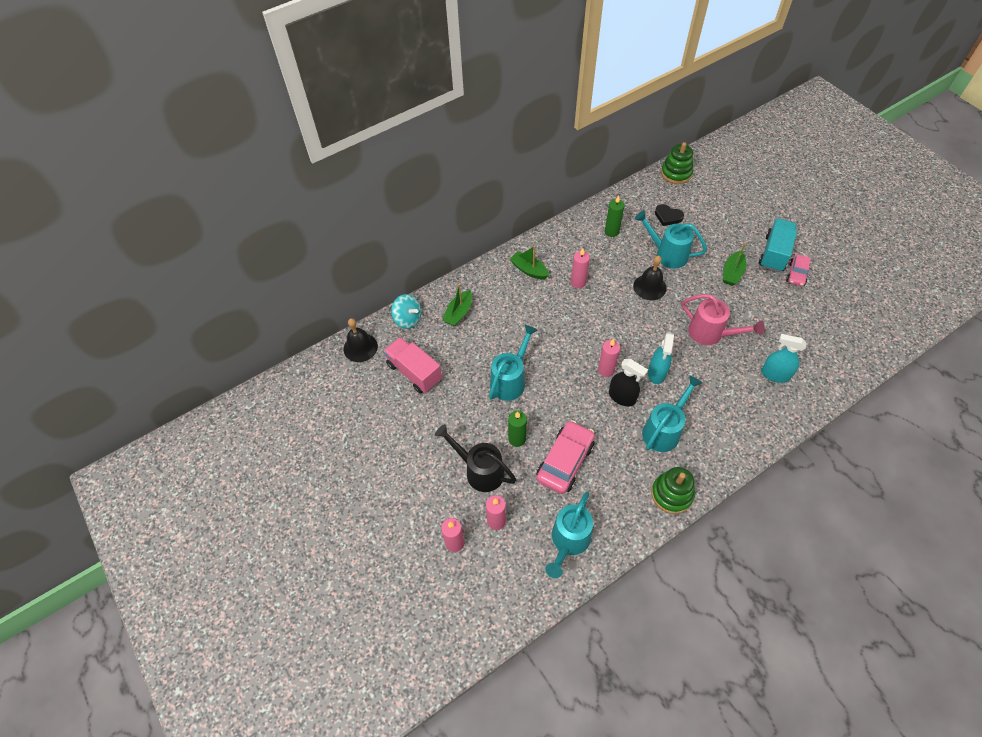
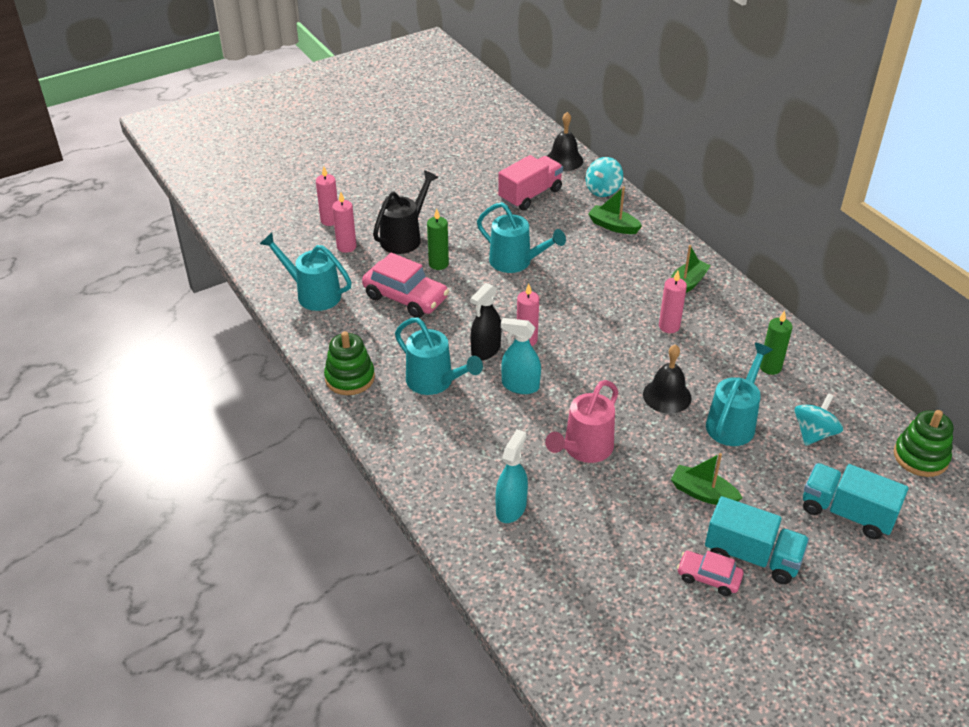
camera: 90 degrees right, 15 degrees down
(668, 216) = (814, 433): black heart -> turquoise spinning top
(728, 209) = (847, 513): none -> turquoise truck

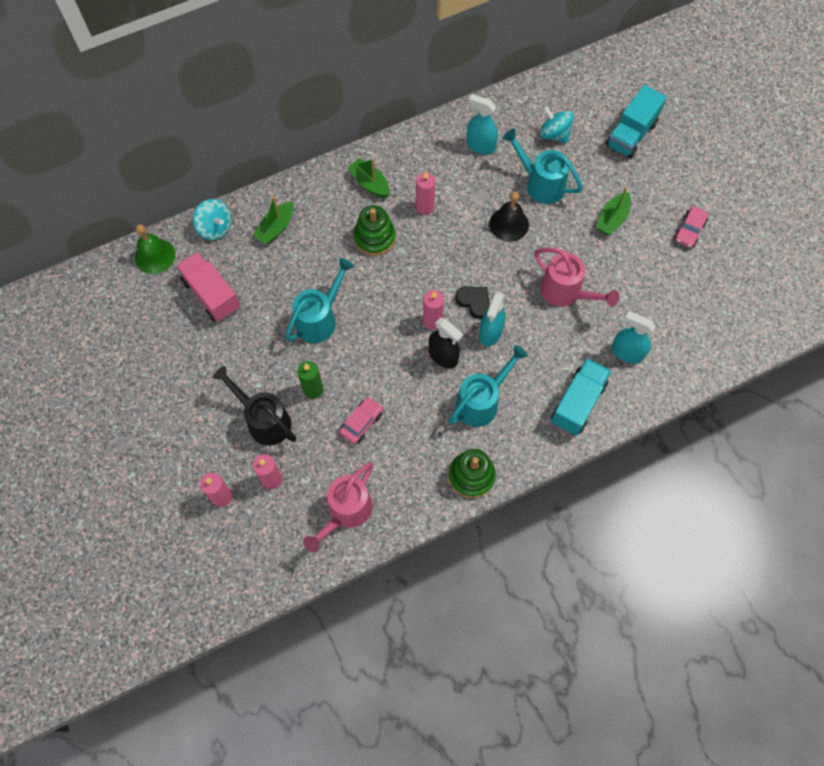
camera: 85 degrees left, 25 degrees up
(313, 294) = (345, 512): turquoise watering can -> pink watering can
(405, 297) = (361, 422): pink car -> pink car, size x0.58
(556, 371) = (474, 302): none -> black heart
(564, 160) = (155, 256): black bell -> green bell
(752, 556) = (670, 200): turquoise truck -> turquoise truck (578, 403)
(770, 367) = (480, 146): green candle -> turquoise spray bottle
(920, 457) = (579, 76): green stacking toy -> green stacking toy (374, 238)

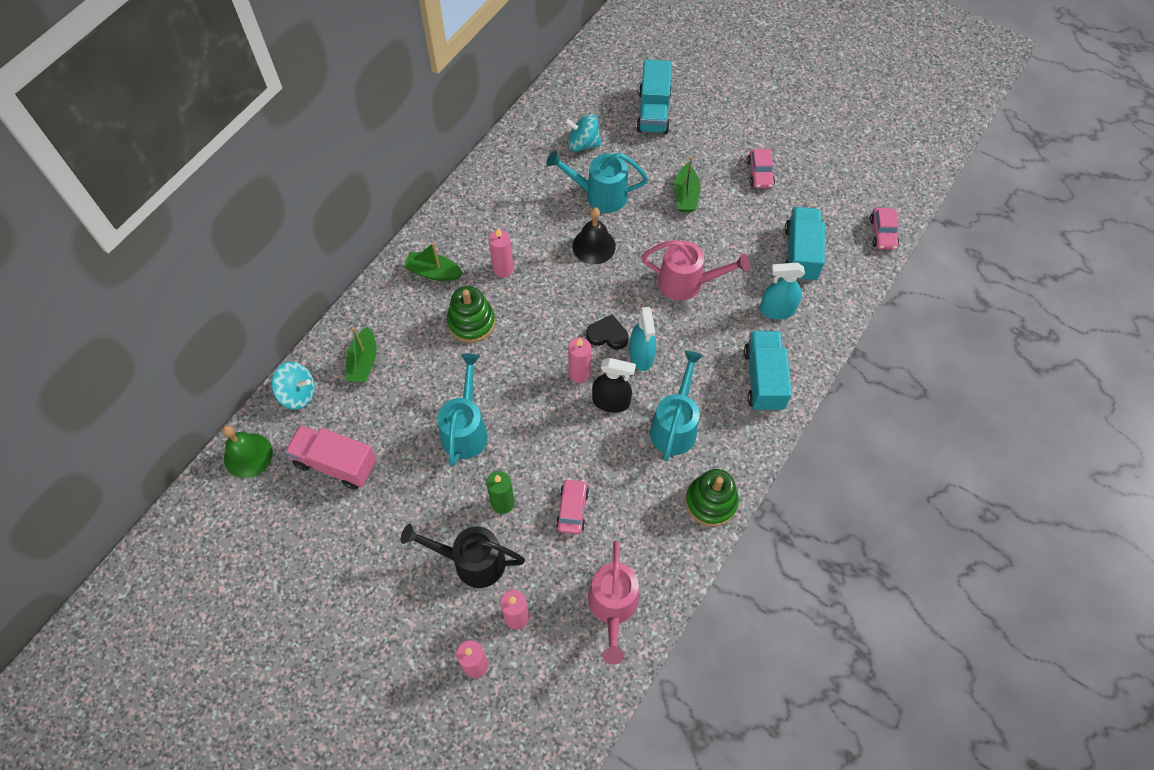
camera: 30 degrees left, 5 degrees down
(480, 146) = (520, 186): turquoise spray bottle -> none
(679, 316) = (800, 254): none -> turquoise truck
(764, 335) = (882, 233): none -> pink car

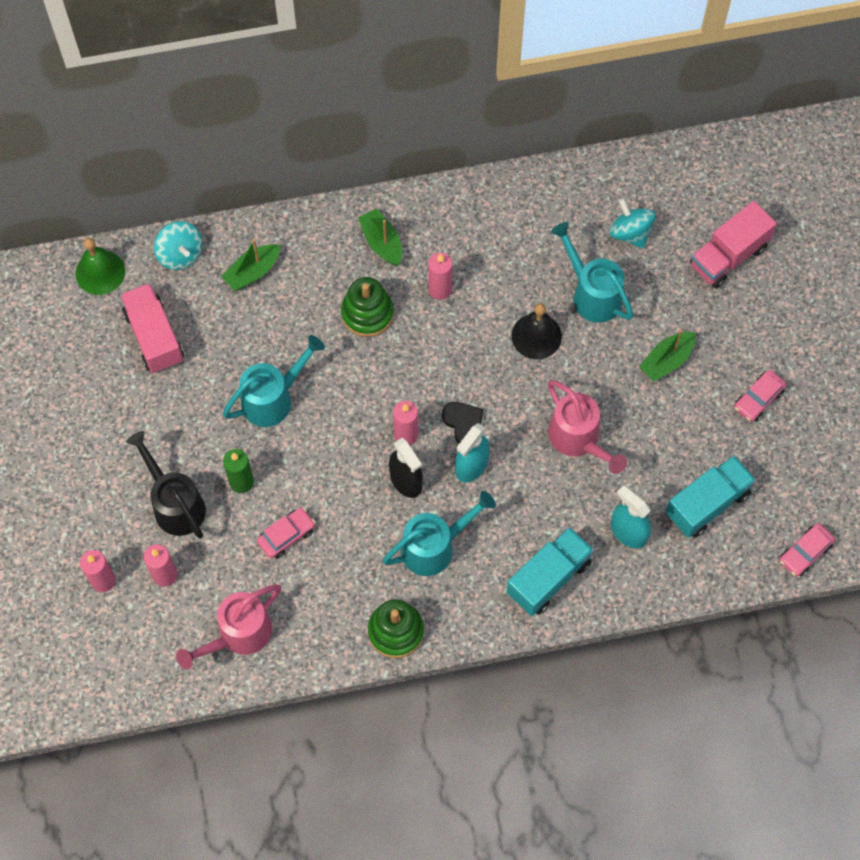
camera: 45 degrees right, 5 degrees up
(653, 112) = (728, 256): turquoise truck -> pink truck

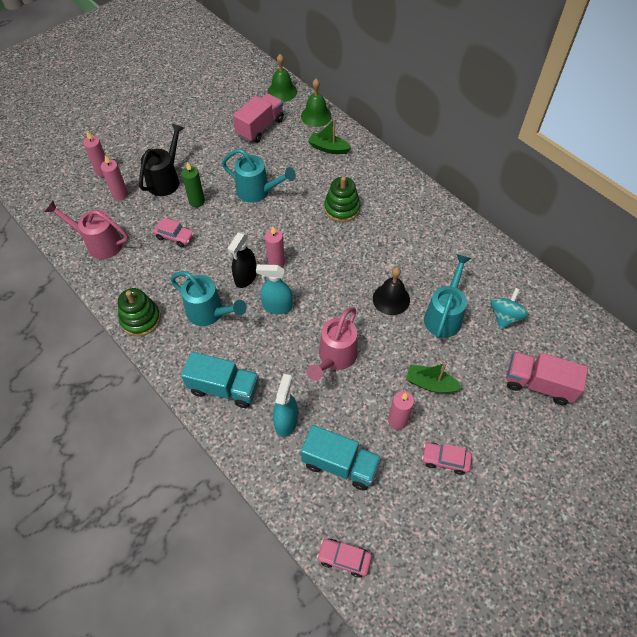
camera: 60 degrees right, 10 degrees down
(180, 254) = (316, 116): turquoise spinning top -> green bell
(382, 242) = (392, 194): green boat -> none
(440, 289) = (384, 235): pink candle -> pink candle (397, 420)
(463, 423) = (303, 288): black heart -> none

